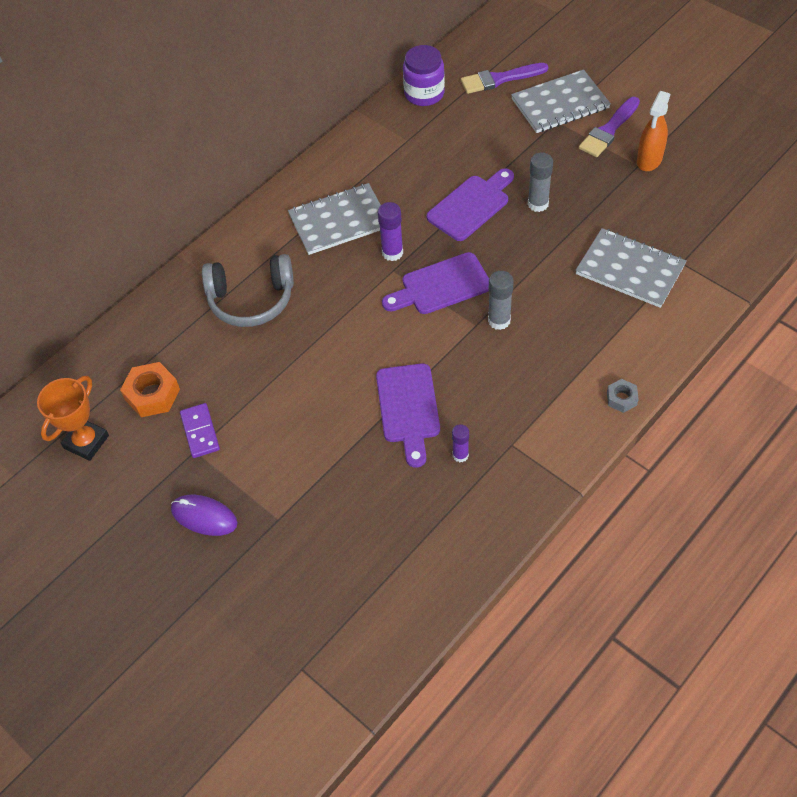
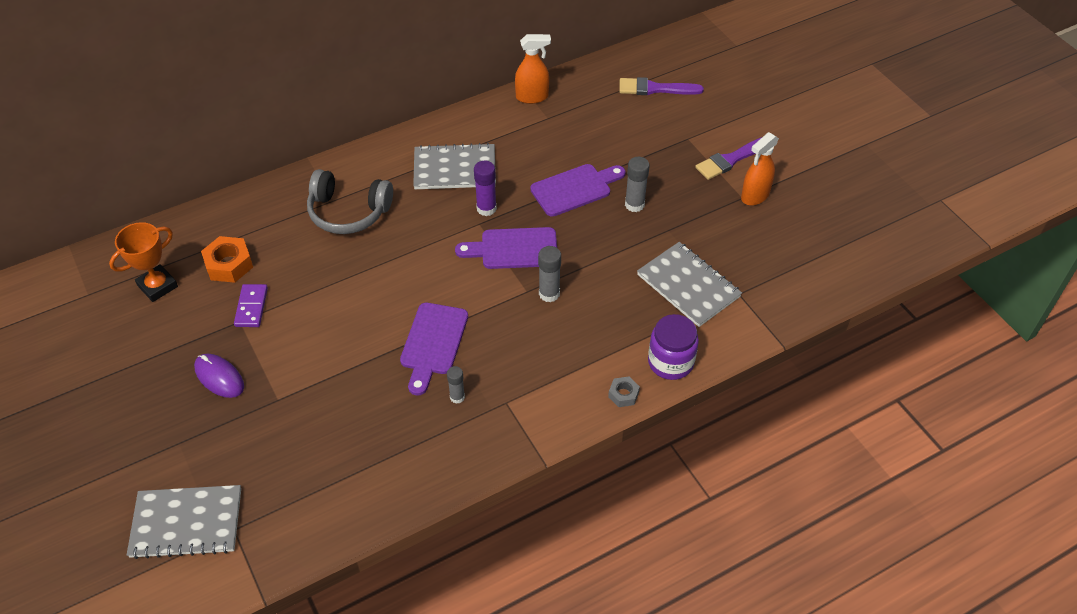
camera: 15 degrees right, 5 degrees down
(381, 123) = (532, 97): none -> orange spray bottle
(424, 94) = (582, 83): purple jar -> purple jar (670, 362)
(460, 455) = (457, 397): purple glue stick -> grey glue stick
(560, 104) = (698, 124): grey notebook -> grey notebook (186, 523)

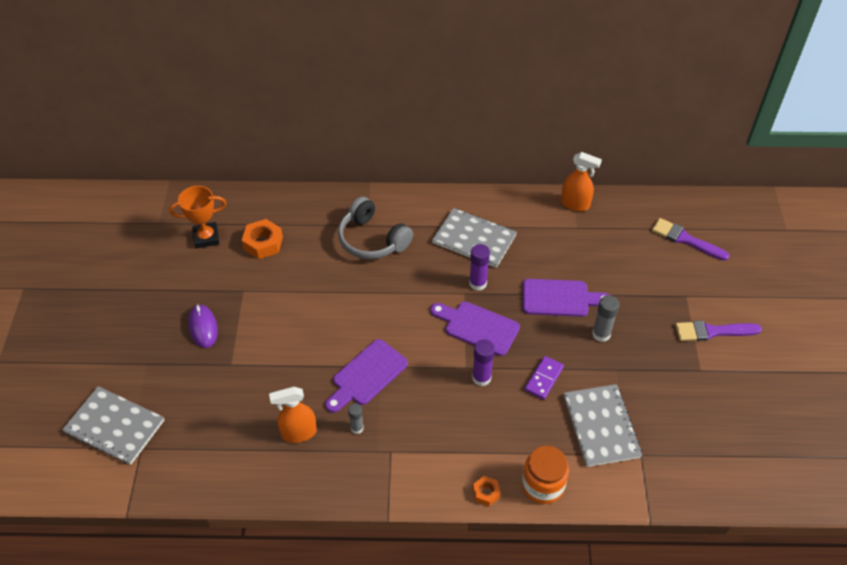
camera: 30 degrees right, 0 degrees up
(251, 307) = (257, 283): purple domino -> purple domino (543, 379)
(549, 294) = (481, 378): grey glue stick -> purple glue stick
(623, 394) = (486, 493): grey nut -> orange nut
(670, 362) = (542, 485): purple jar -> orange jar
(754, 196) = (713, 374): orange spray bottle -> orange spray bottle (298, 433)

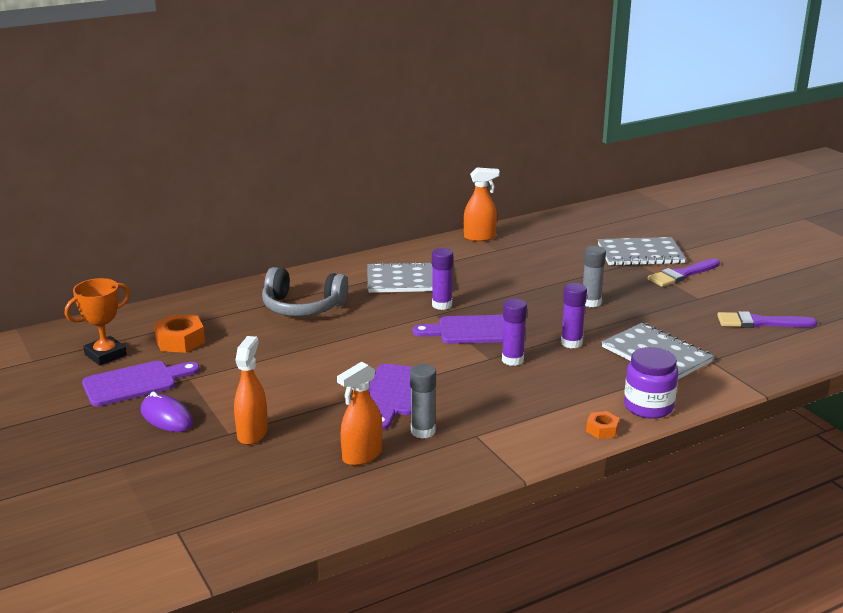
camera: 30 degrees left, 25 degrees down
(114, 426) = (124, 526): grey notebook -> grey notebook (640, 254)
(245, 372) = (252, 433): none -> orange spray bottle
(357, 428) = (423, 431): grey glue stick -> grey glue stick, size x1.51
(542, 485) = (648, 407): orange jar -> purple jar
(543, 379) = (571, 343): purple domino -> purple glue stick
(559, 298) = (529, 293): purple cutting board -> purple cutting board (135, 383)
(685, 239) = (598, 233): purple brush -> purple brush (760, 322)

